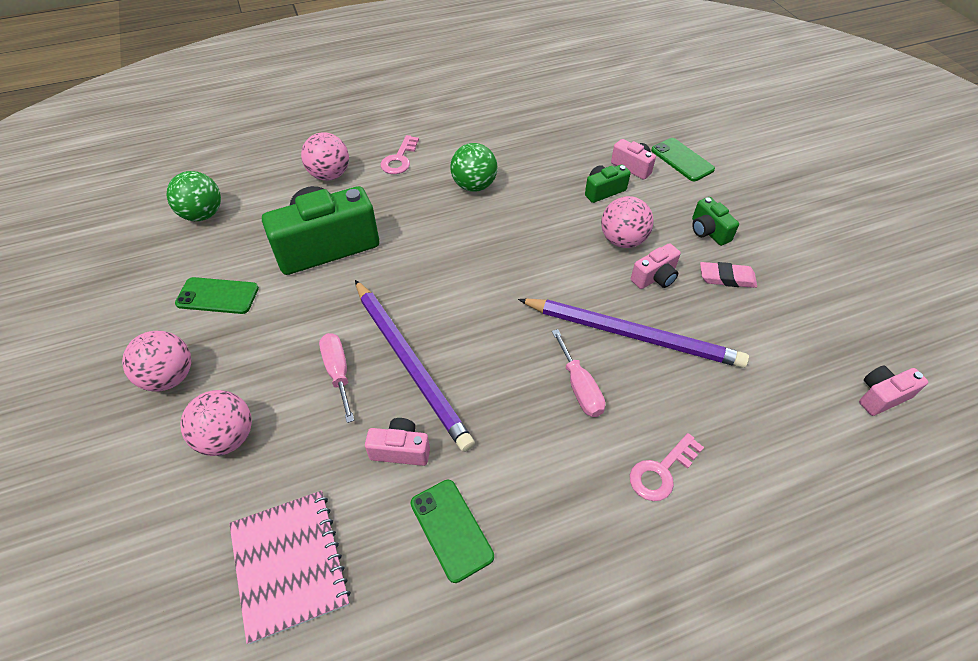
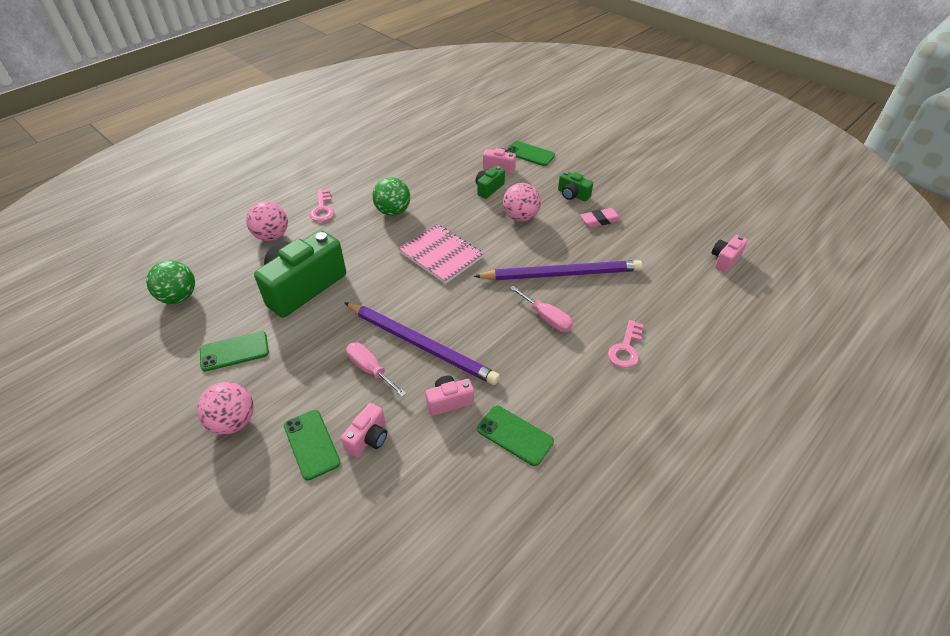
camera: 25 degrees left, 5 degrees down
(227, 437) = (311, 444): pink ball -> green phone
(289, 564) = (415, 504): pink notebook -> pink notebook (441, 255)
(655, 277) = (555, 234): pink camera -> pink camera (368, 438)

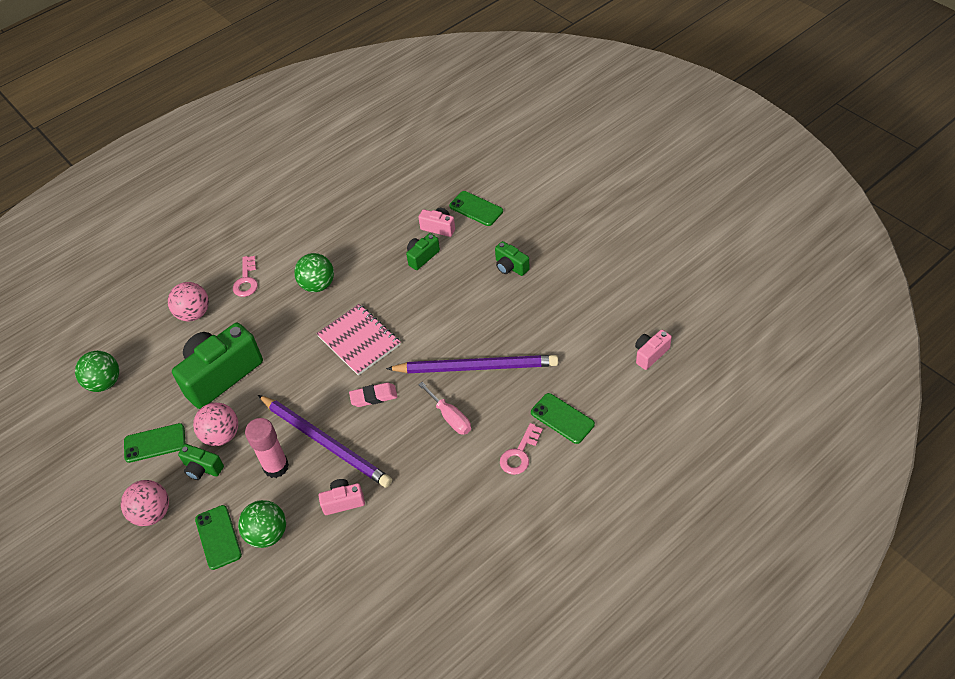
camera: 10 degrees right, 5 degrees up
(289, 374) = (202, 468): none -> green camera
(368, 438) = (267, 534): pink camera -> green ball
(370, 369) = (276, 466): pink screwdriver -> pink glue stick
(515, 435) = (396, 537): green phone -> green phone (562, 418)
(520, 217) = (449, 295): pink ball -> pink ball (221, 435)
(600, 220) = (532, 301): pink eraser -> pink eraser (373, 397)

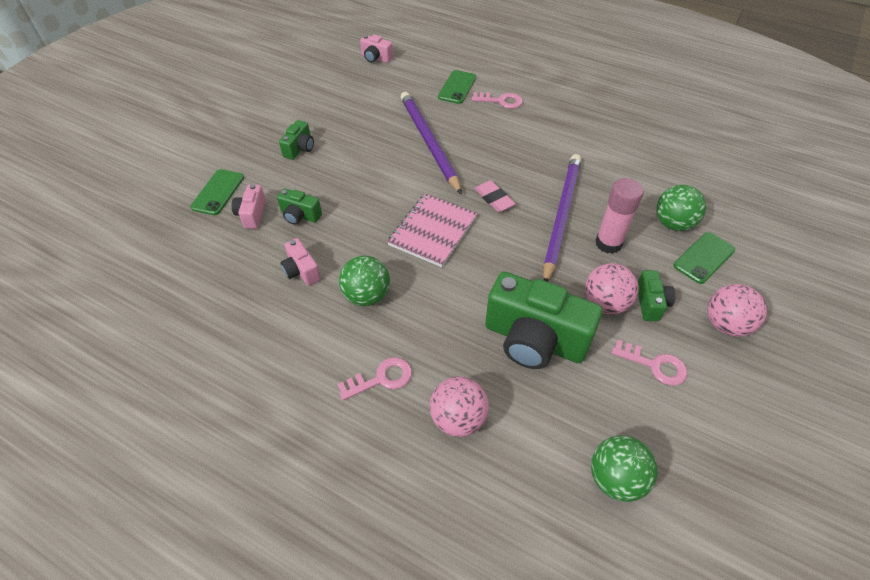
camera: 115 degrees left, 0 degrees up
(155, 443) = (654, 365): green phone -> pink key
(343, 502) = (608, 185): pink camera -> pink camera (301, 271)
(450, 417) = (489, 145): pink screwdriver -> none

